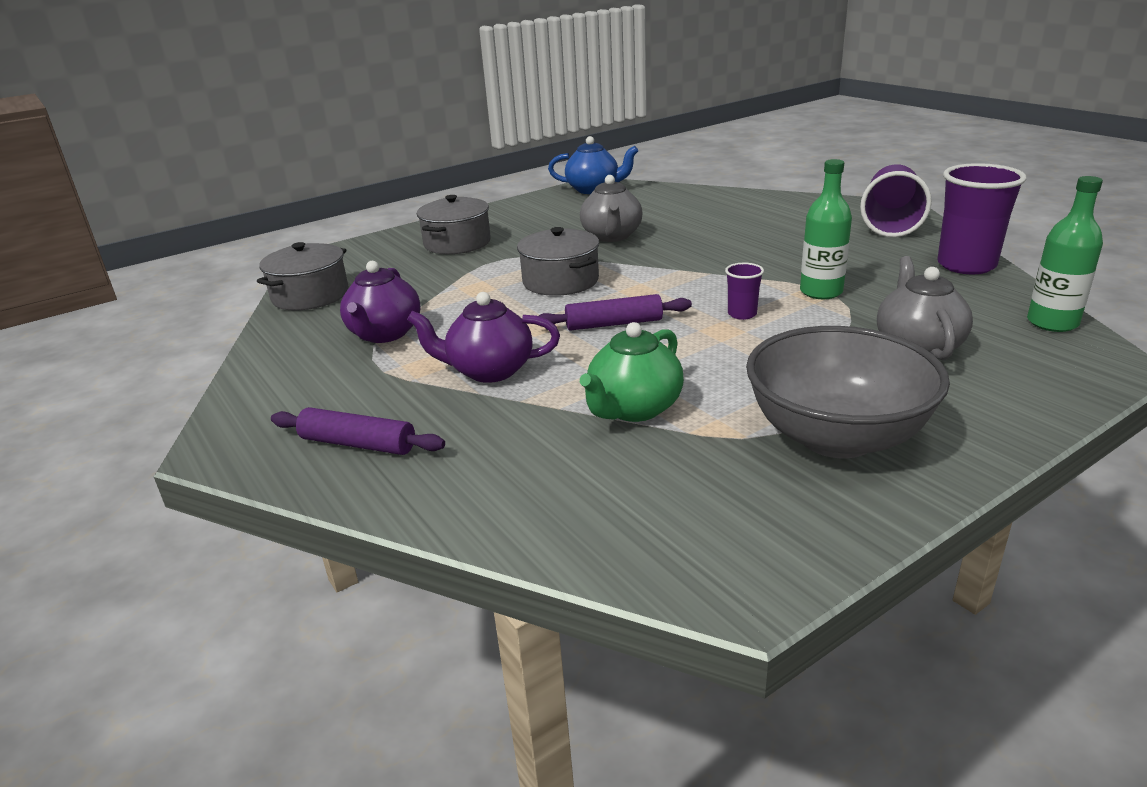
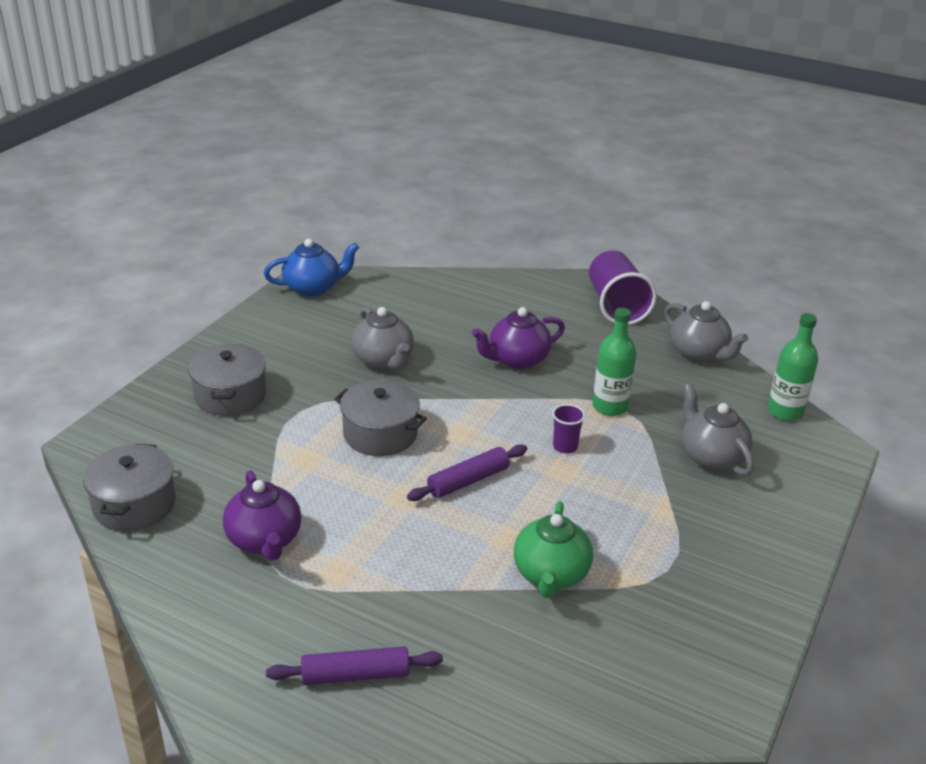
camera: 30 degrees left, 5 degrees up
(489, 371) = (402, 562): purple teapot -> purple teapot (517, 360)
(836, 437) = (706, 565): grey bowl -> none
(966, 265) = (699, 353): purple cup -> grey teapot

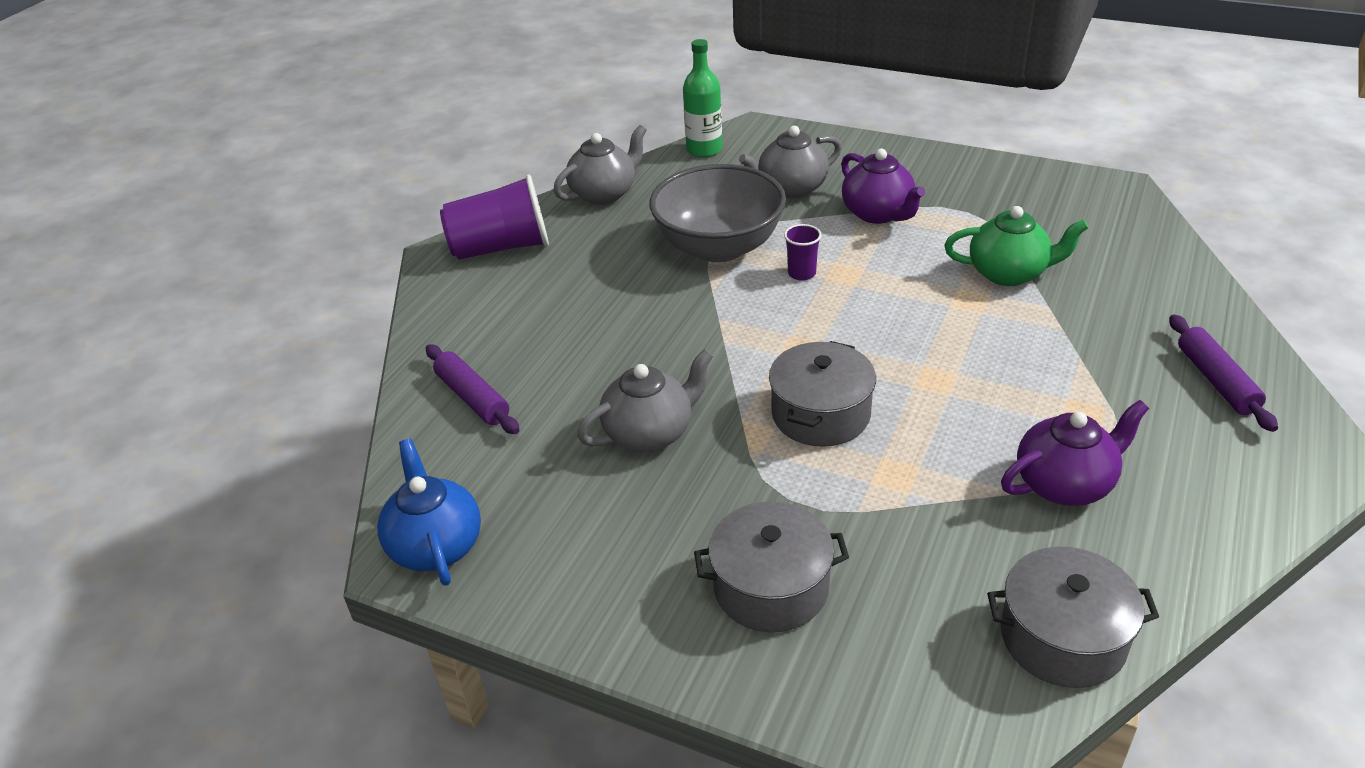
camera: 90 degrees left, 5 degrees up
(468, 481) = (886, 335): purple rolling pin -> purple rolling pin (473, 397)
(517, 360) = (632, 316): purple teapot -> purple teapot (878, 214)
(610, 406) = (719, 247): green bottle -> grey bowl

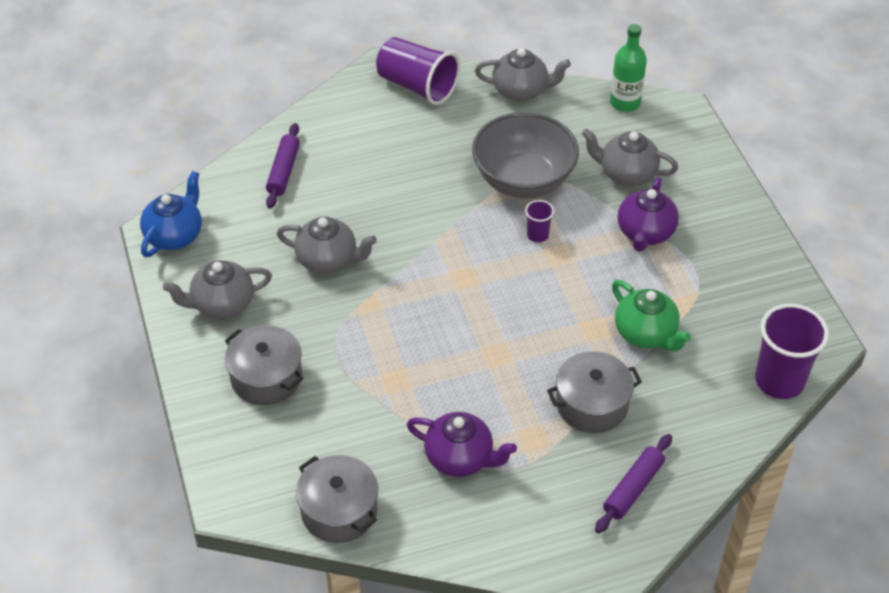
camera: 45 degrees right, 10 degrees up
(603, 563) = (222, 304): none -> grey teapot
(820, 414) = (414, 321): grey pot -> grey pot (592, 404)
(1146, 230) = (779, 380): none -> purple cup

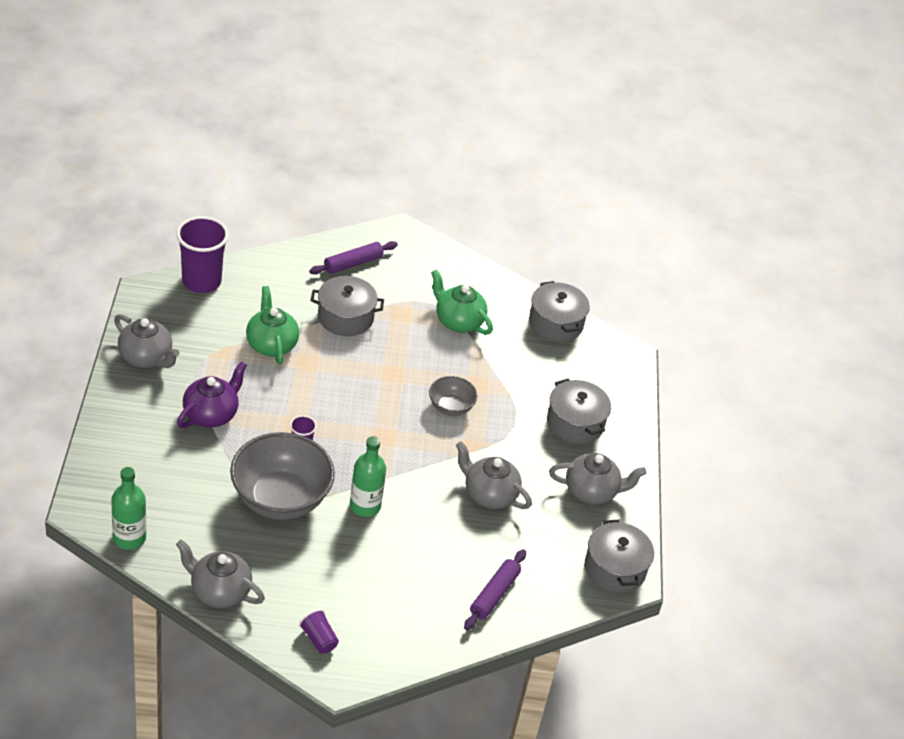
camera: 165 degrees left, 5 degrees down
(175, 235) = (615, 568): blue teapot -> grey pot
(413, 339) = (450, 407): none -> grey bowl
(417, 86) = (319, 639): purple cup -> purple cup, size x0.48
(442, 203) = (365, 506): none -> green bottle
(460, 458) = (458, 321): purple teapot -> green teapot
(626, 173) = (185, 469): grey teapot -> grey teapot (146, 358)

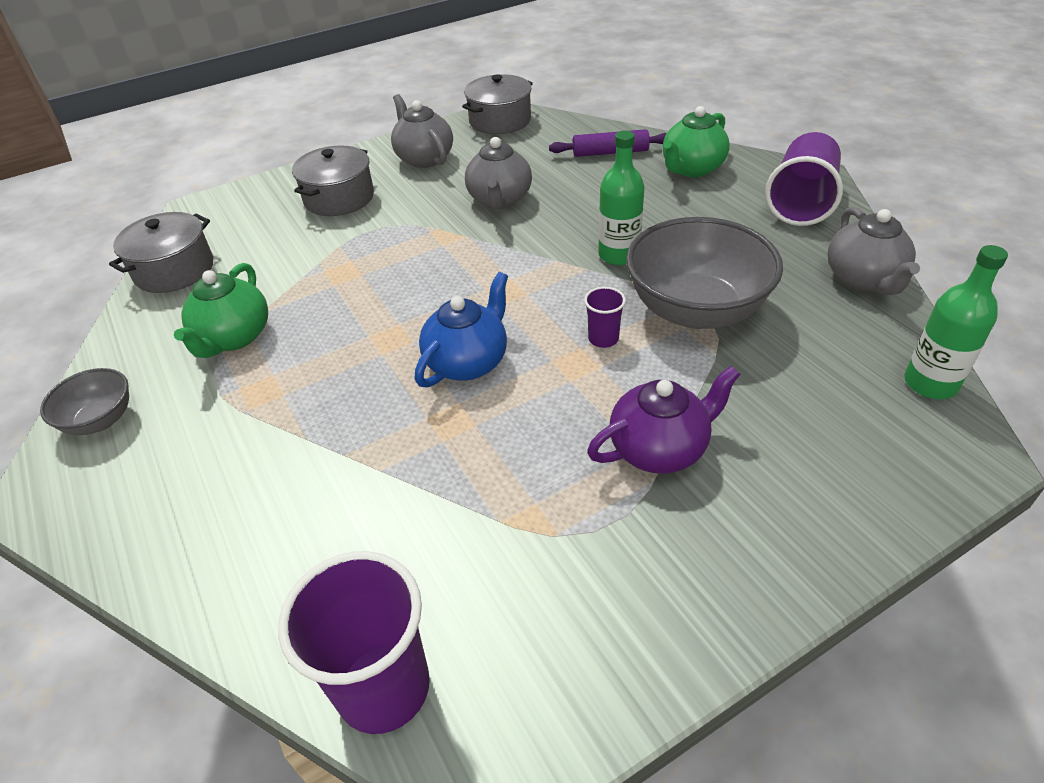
camera: 115 degrees left, 0 degrees up
(146, 358) = (653, 613): grey teapot -> none
(211, 414) = (659, 448): purple teapot -> purple teapot turned 150 degrees clockwise
(271, 344) = (454, 479): green teapot -> green teapot (692, 169)
(319, 639) = (801, 202): purple cup -> purple cup, size x2.09
(341, 389) = (468, 362): none -> blue teapot
(345, 317) = (317, 438): grey pot -> none
(353, 263) = (170, 505): purple rolling pin -> none
(450, 407) = (402, 273): grey bowl -> grey bowl (100, 420)

